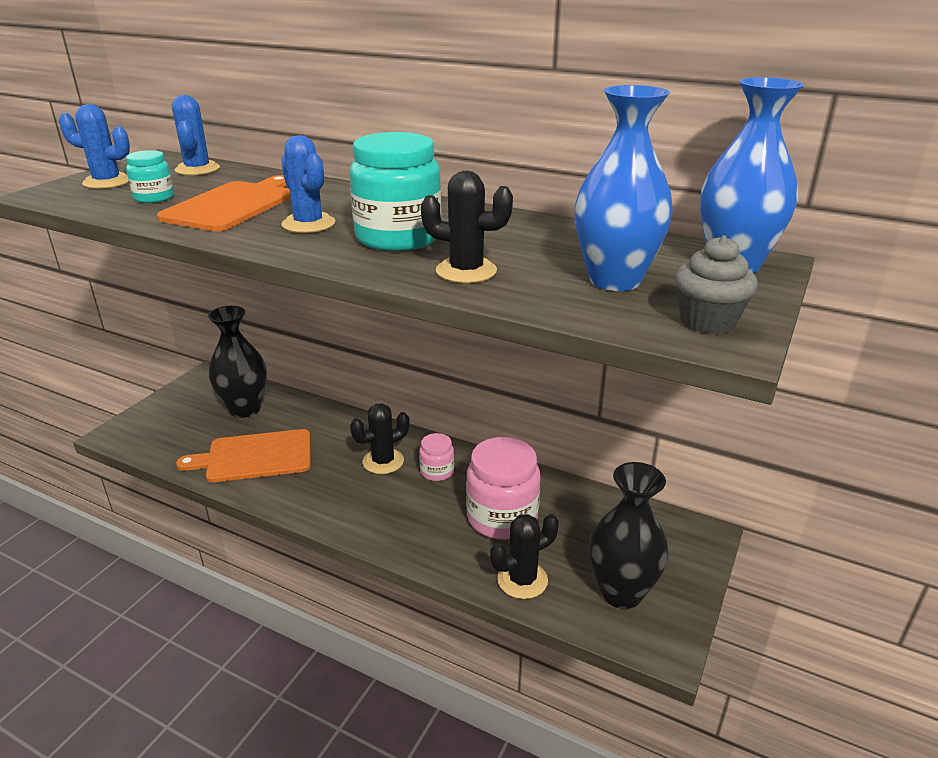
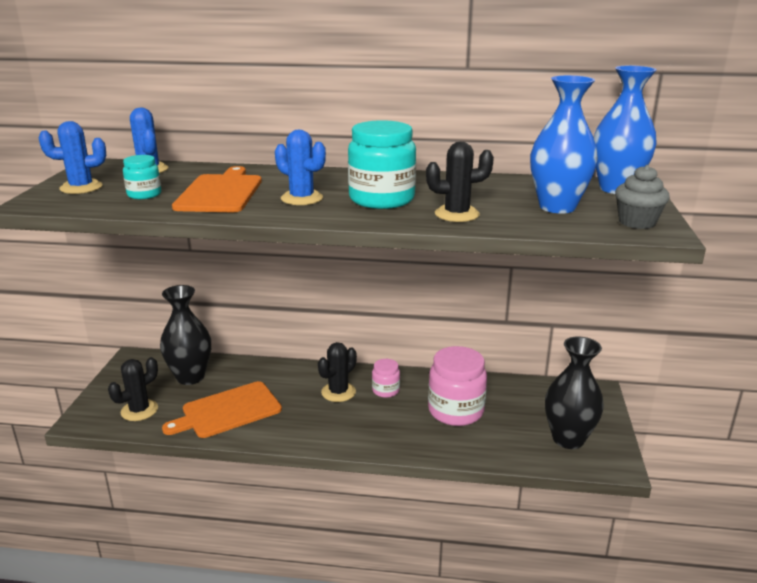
camera: 20 degrees left, 5 degrees down
(522, 580) = (498, 448): black cactus -> black cactus (139, 410)

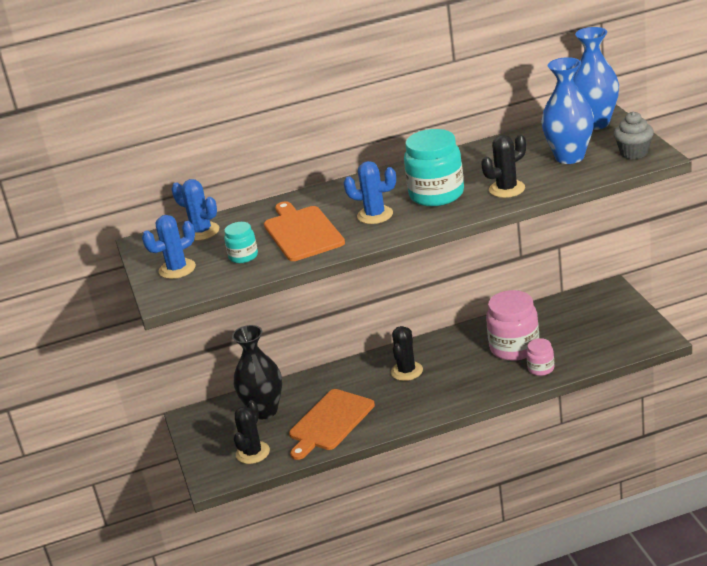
camera: 20 degrees left, 5 degrees up
(385, 390) = (444, 354): pink jar -> pink jar (541, 368)
(568, 439) = (614, 334): black vase -> none

